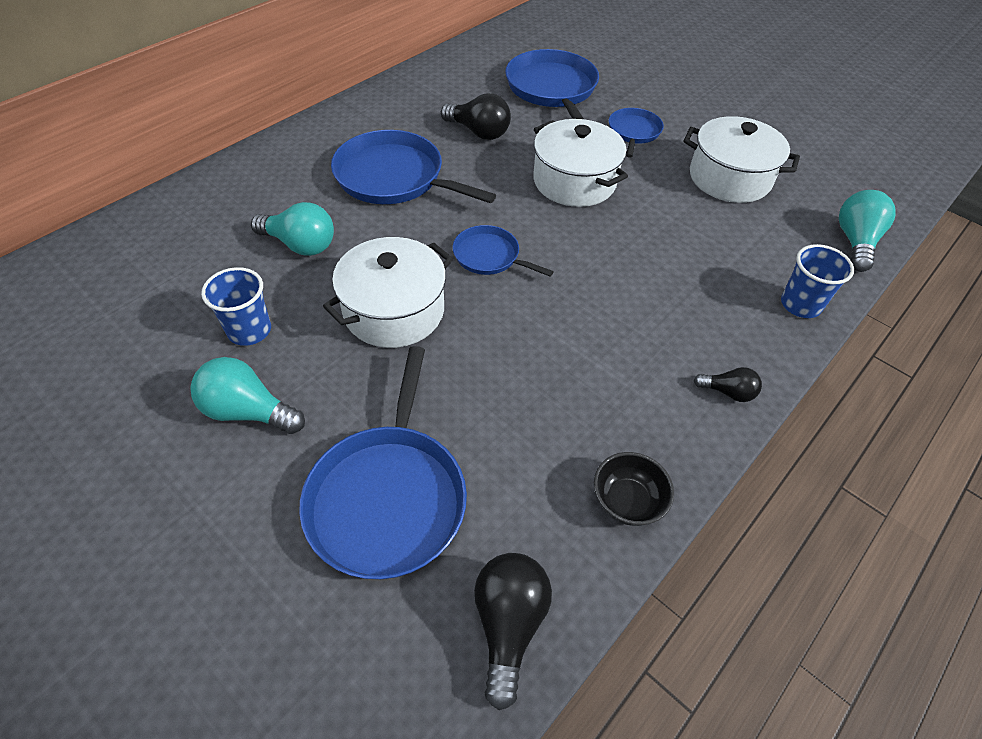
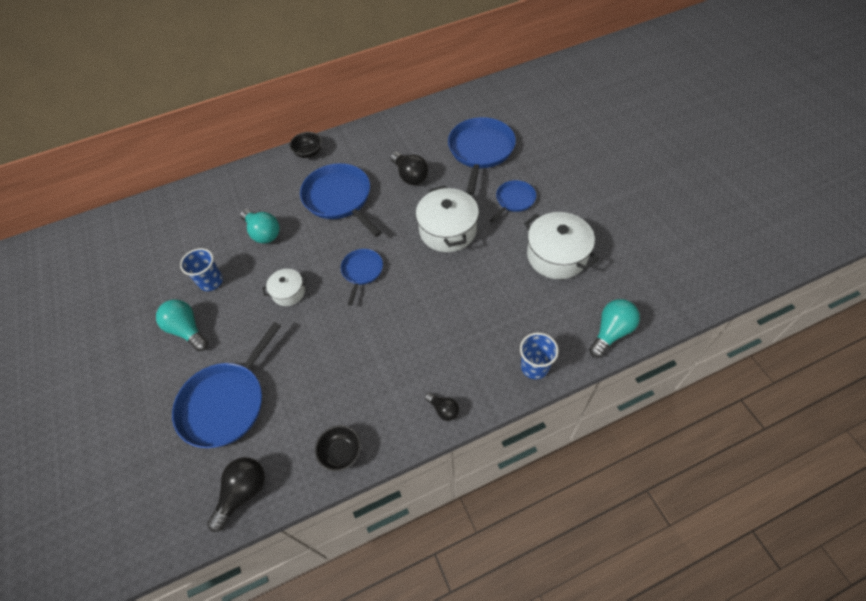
camera: 30 degrees right, 5 degrees up
(309, 133) = (308, 153): none -> black bowl
(394, 311) = (288, 292): white pot -> white pot, size x0.55
(489, 256) = (362, 271): blue pan -> blue pan turned 45 degrees clockwise

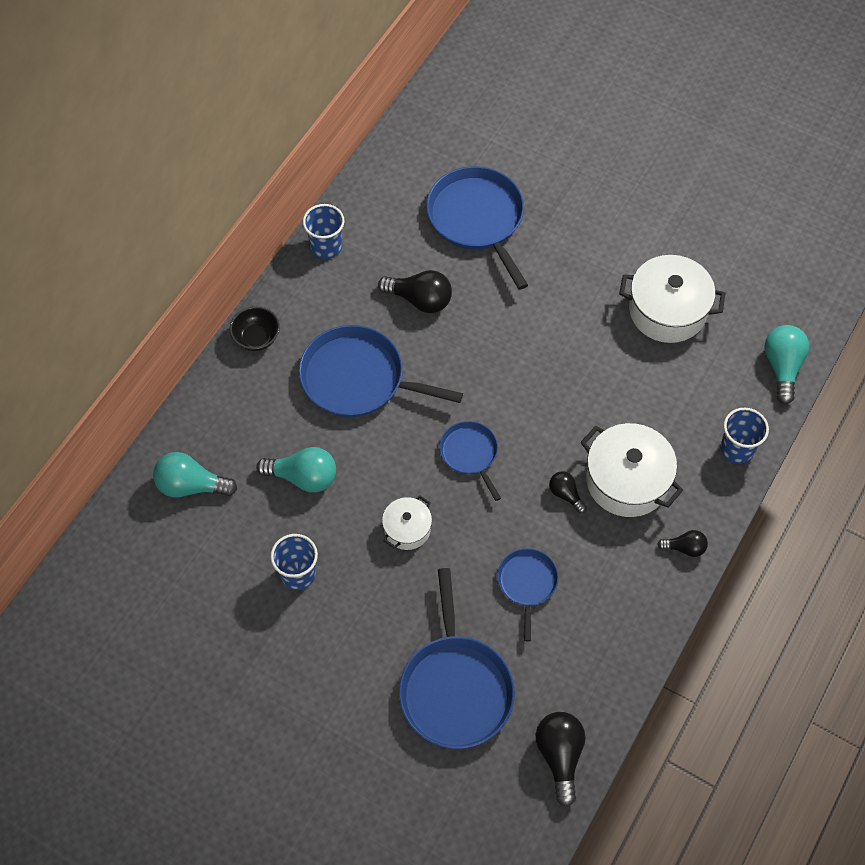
camera: 40 degrees left, 5 degrees up
(187, 330) = (328, 645): turquoise light bulb -> turquoise light bulb (191, 486)
(341, 453) = (622, 654): black bowl -> none
(385, 127) = (326, 246): none -> blue cup
(396, 328) = (565, 494): none -> black light bulb
(447, 230) = (525, 347): white pot -> white pot (627, 480)
(514, 200) = (569, 266): blue pan -> blue pan (527, 583)

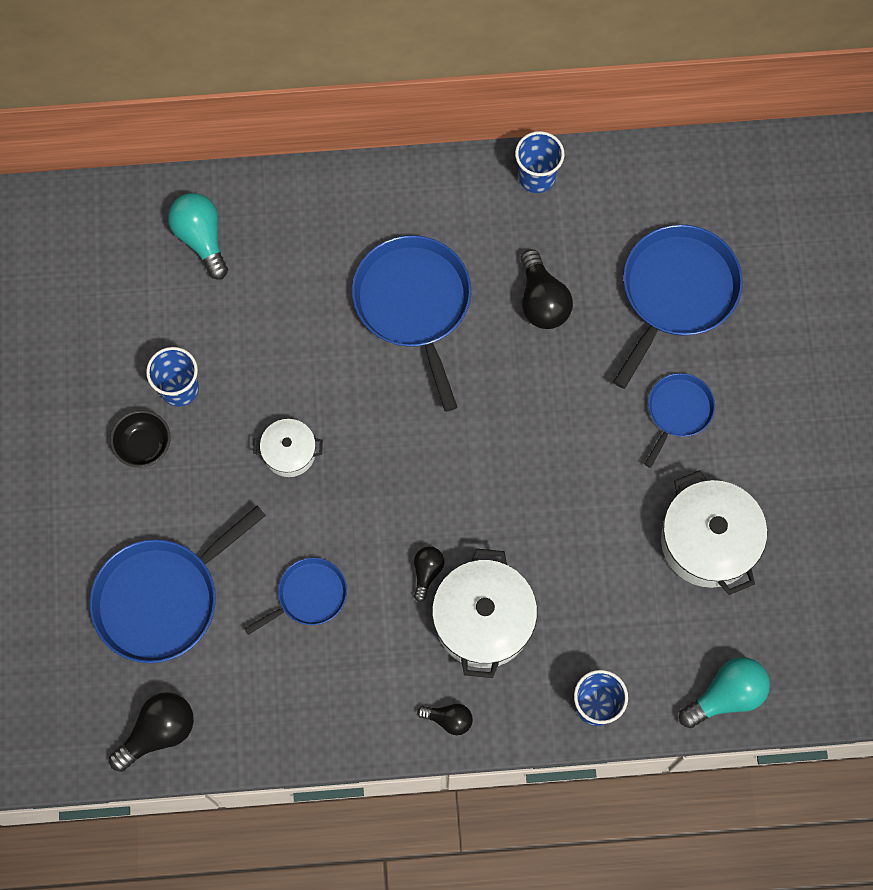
camera: 55 degrees right, 10 degrees up
(256, 338) = (391, 186): black bowl -> black bowl (144, 445)
(303, 477) = (277, 327): turquoise light bulb -> none
(470, 454) = (407, 457): blue pan -> blue pan (678, 411)
(685, 548) = (448, 719): black light bulb -> black light bulb turned 45 degrees counterclockwise

